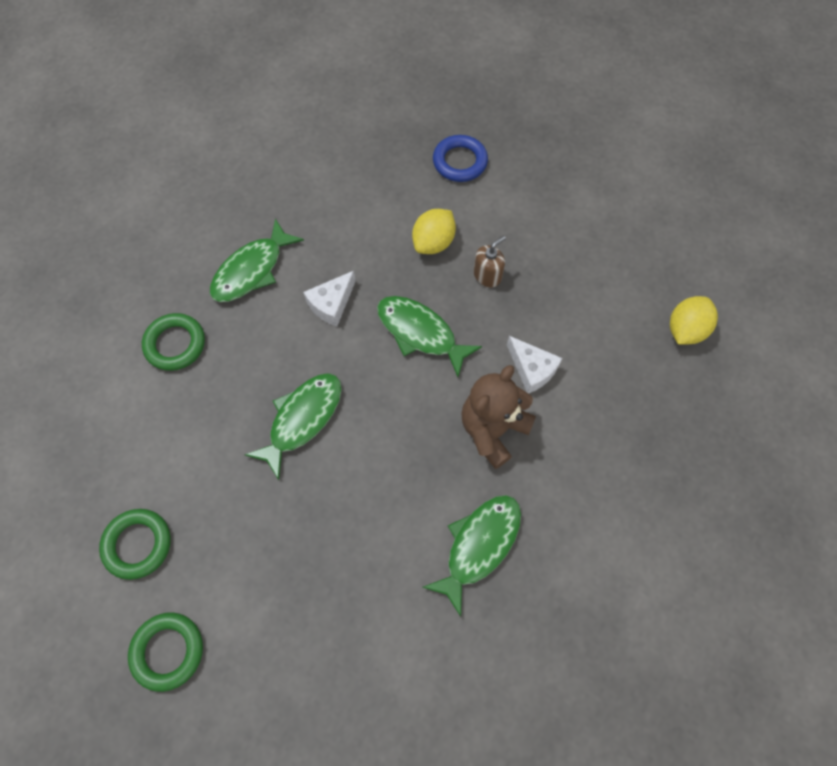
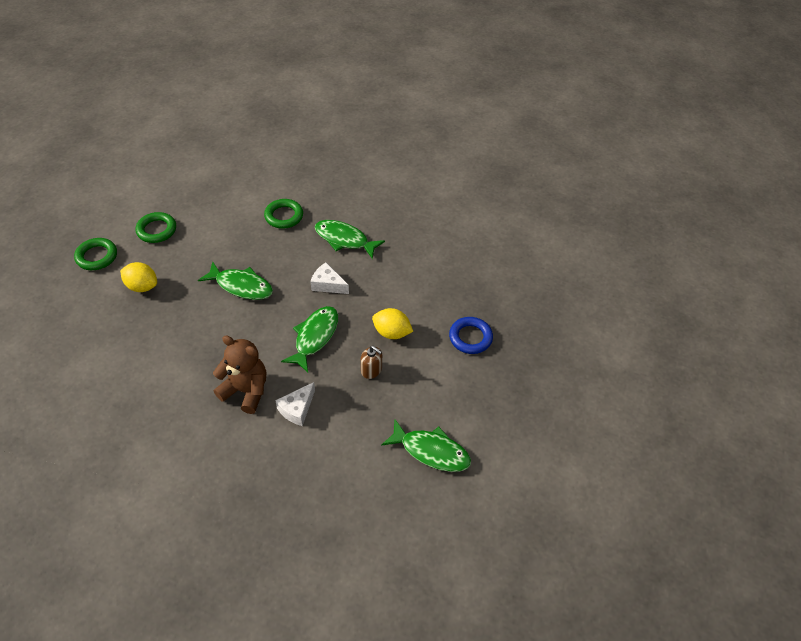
camera: 75 degrees right, 15 degrees down
(479, 545) = (161, 394): green fish -> green fish (431, 451)
(685, 330) = (352, 516): yellow lemon -> yellow lemon (142, 286)

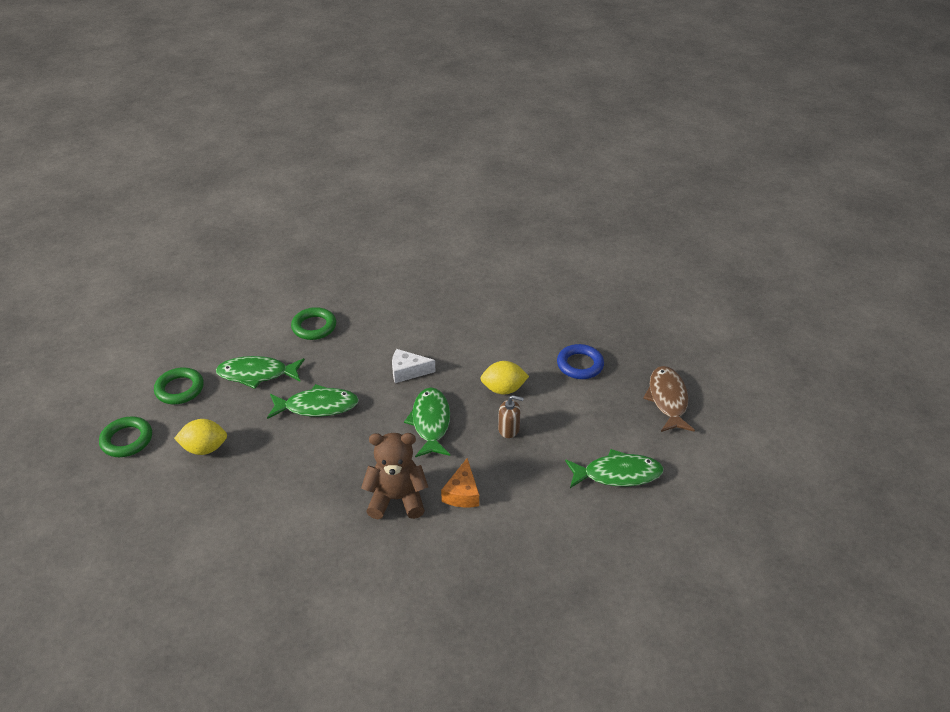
camera: 25 degrees left, 10 degrees down
(297, 409) = (462, 493): white cheese -> orange cheese
(344, 239) = (394, 326): green fish -> green fish (257, 374)
(523, 403) = (667, 399): none -> brown fish

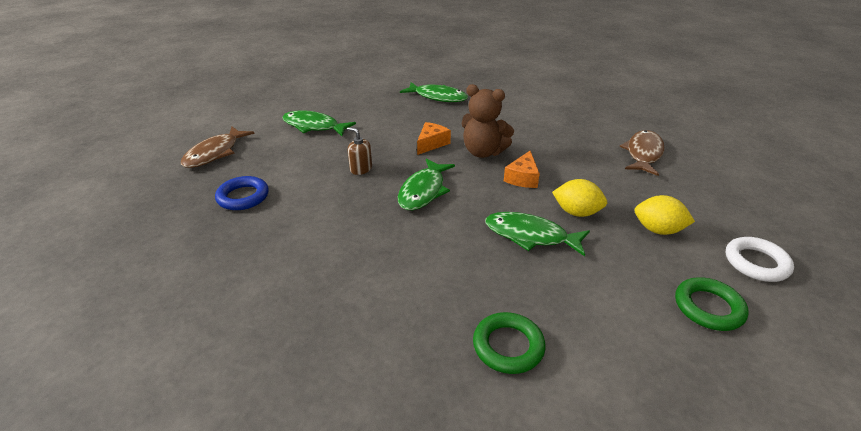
camera: 155 degrees left, 5 degrees down
(127, 440) = (756, 263): green ring -> white ring
(203, 566) = (643, 154): none -> brown fish
(257, 374) = (600, 296): green fish -> green fish (437, 97)
(341, 472) = (522, 178): none -> orange cheese
(407, 371) = (415, 242): white cheese -> none
(503, 389) = (335, 198): yellow lemon -> yellow lemon (576, 212)

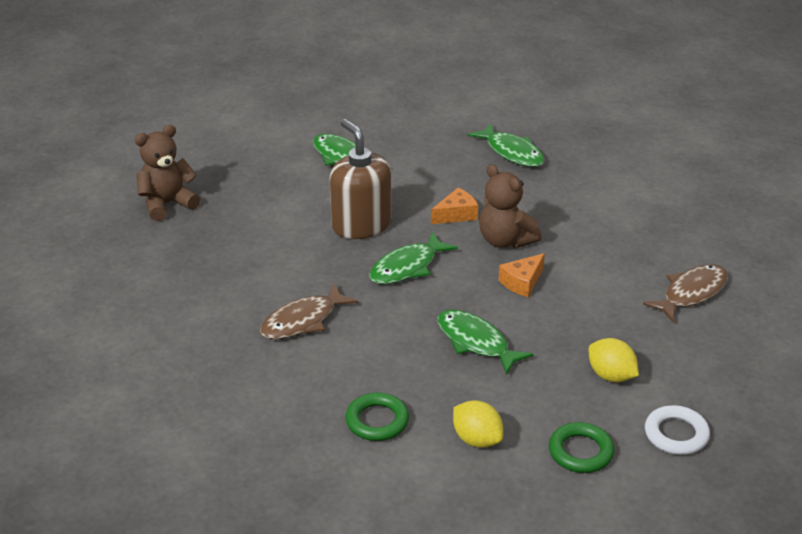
camera: 25 degrees right, 0 degrees up
(168, 195) = (167, 204): none -> brown teddy bear
(215, 153) = (227, 167): brown fish -> brown fish (303, 321)
(243, 197) = (233, 224): blue ring -> none
(361, 169) = (361, 225): brown soap dispenser -> brown soap dispenser, size x2.22
(576, 212) = (544, 334): yellow lemon -> yellow lemon (477, 439)

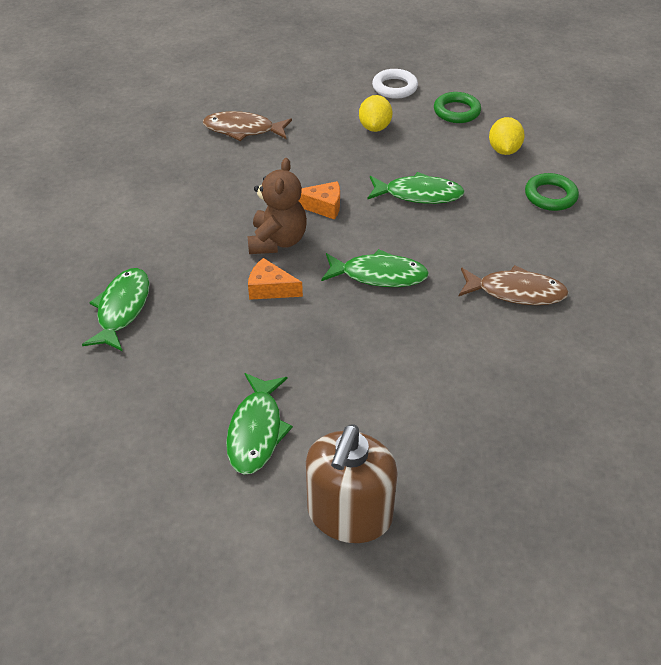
camera: 130 degrees left, 10 degrees up
(167, 204) = (500, 524): brown teddy bear -> none
(361, 225) = (355, 340): brown soap dispenser -> brown soap dispenser (349, 514)
(476, 342) = (419, 194): green fish -> green fish turned 90 degrees counterclockwise

